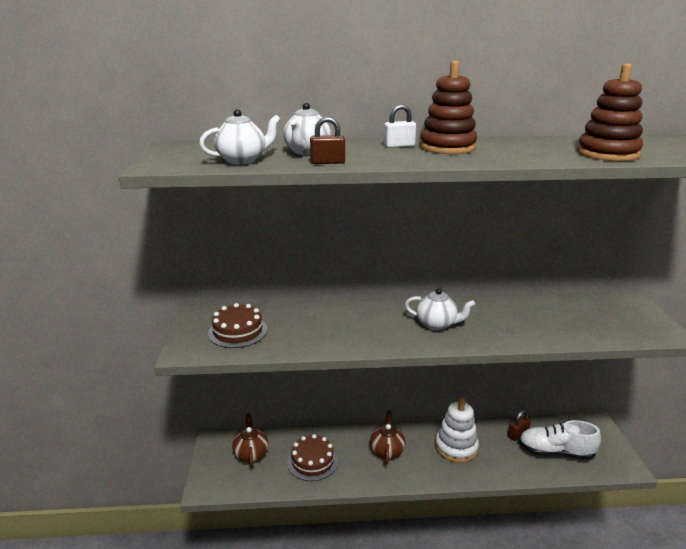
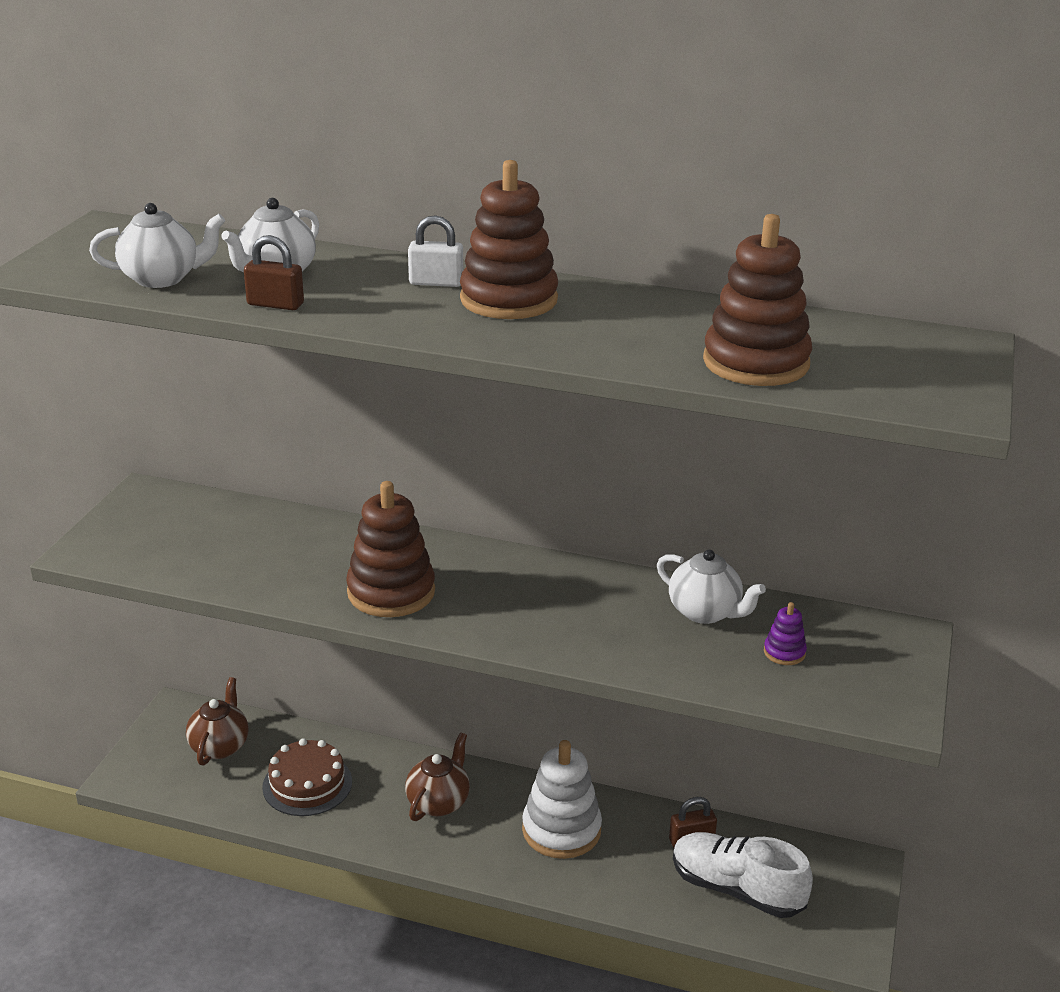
camera: 20 degrees right, 5 degrees up
(238, 331) = (182, 537): brown cake -> none
(379, 334) = (391, 592): none -> brown stacking toy
(437, 324) = (500, 598): white teapot -> white teapot (705, 612)
(590, 319) = (784, 652): none -> purple stacking toy

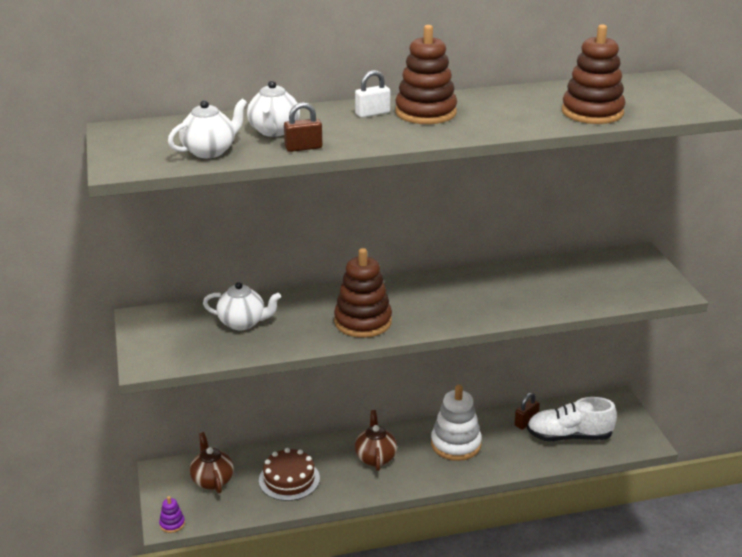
camera: 30 degrees left, 0 degrees up
(705, 612) = (536, 275): white teapot -> white teapot (243, 323)
(784, 652) = (594, 281): purple stacking toy -> purple stacking toy (172, 524)

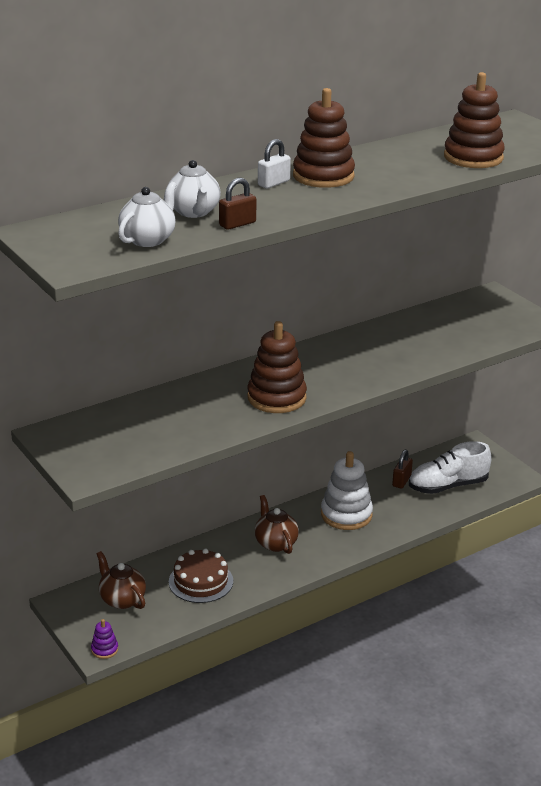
camera: 20 degrees left, 0 degrees up
(243, 323) = (158, 420): white teapot -> none

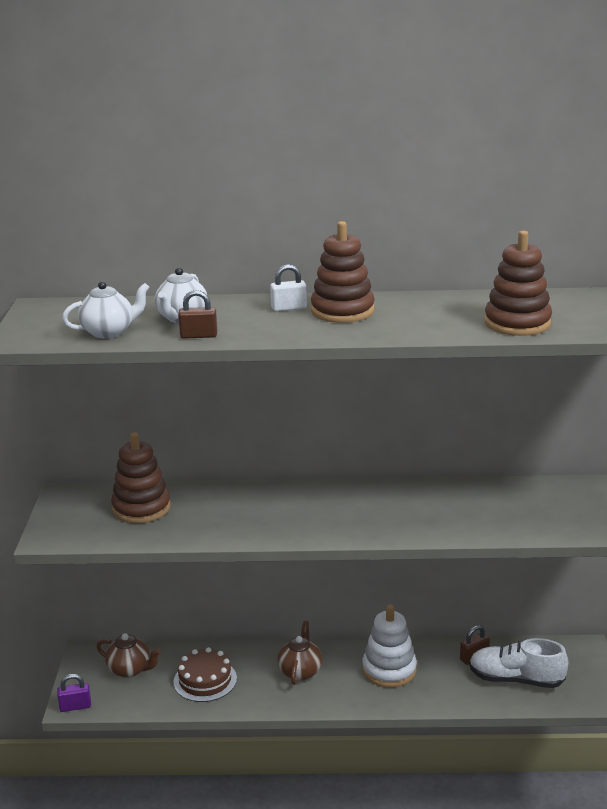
camera: 35 degrees right, 5 degrees down
(104, 649) = (75, 706): purple stacking toy -> purple padlock
(122, 599) = (130, 670): brown teapot -> brown teapot turned 120 degrees clockwise
(276, 398) = (273, 522): brown stacking toy -> brown stacking toy (141, 508)

